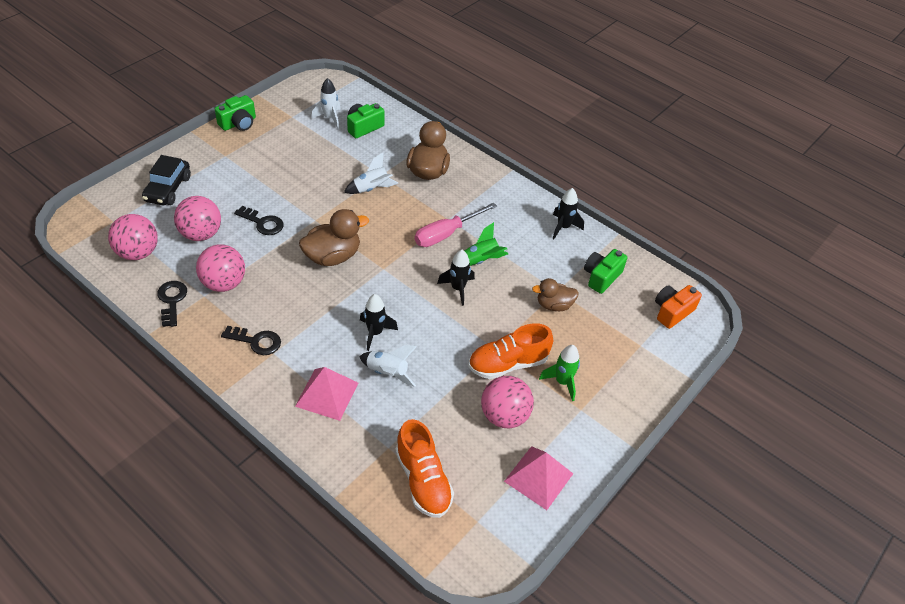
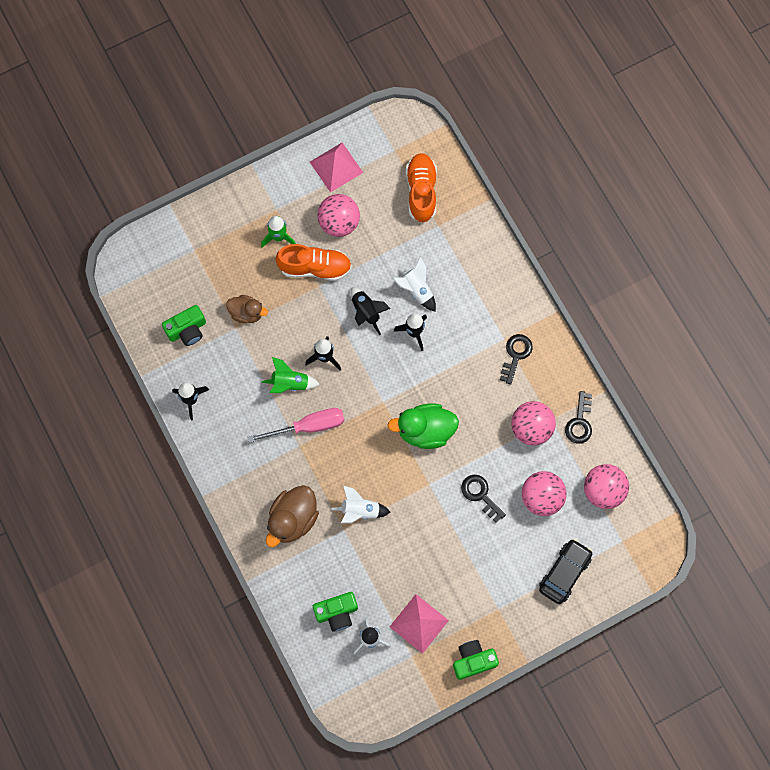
camera: 155 degrees left, 25 degrees up
(256, 341) = (516, 355): black key -> black key turned 75 degrees clockwise
(327, 394) = (471, 286): pink pyramid -> pink pyramid (419, 623)
(332, 256) = (425, 431): brown duck -> green duck
(433, 338) = (366, 312): none -> black rocket
(672, 312) = (146, 273): orange camera -> none

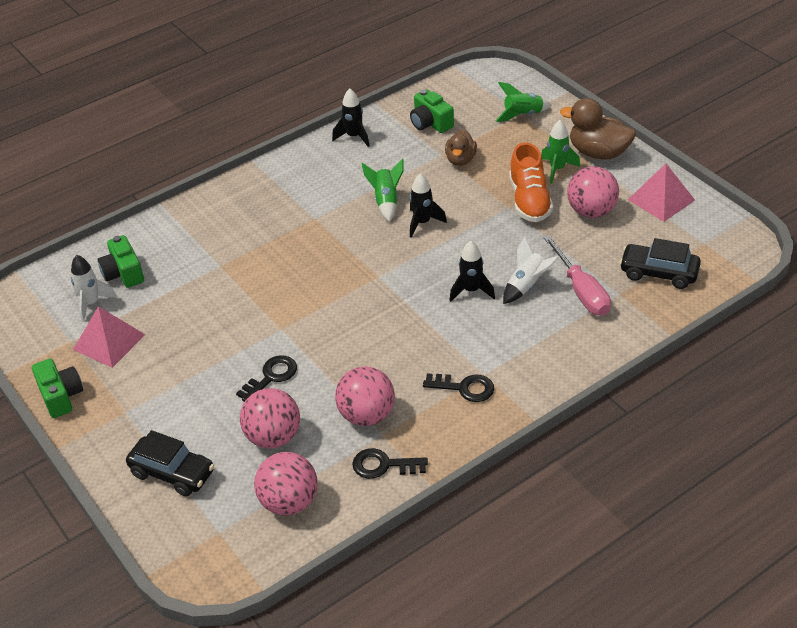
camera: 85 degrees right, 30 degrees down
(195, 249) = (522, 115): none -> green rocket
(292, 519) = (229, 225): brown duck -> brown duck (598, 153)
(308, 426) = (338, 222): pink screwdriver -> pink screwdriver (581, 291)
(360, 510) = (243, 275): white rocket -> none
(366, 312) = (486, 248): black rocket -> none
(421, 192) = (658, 273): orange shoe -> black car
(425, 431) = (348, 316): green duck -> none

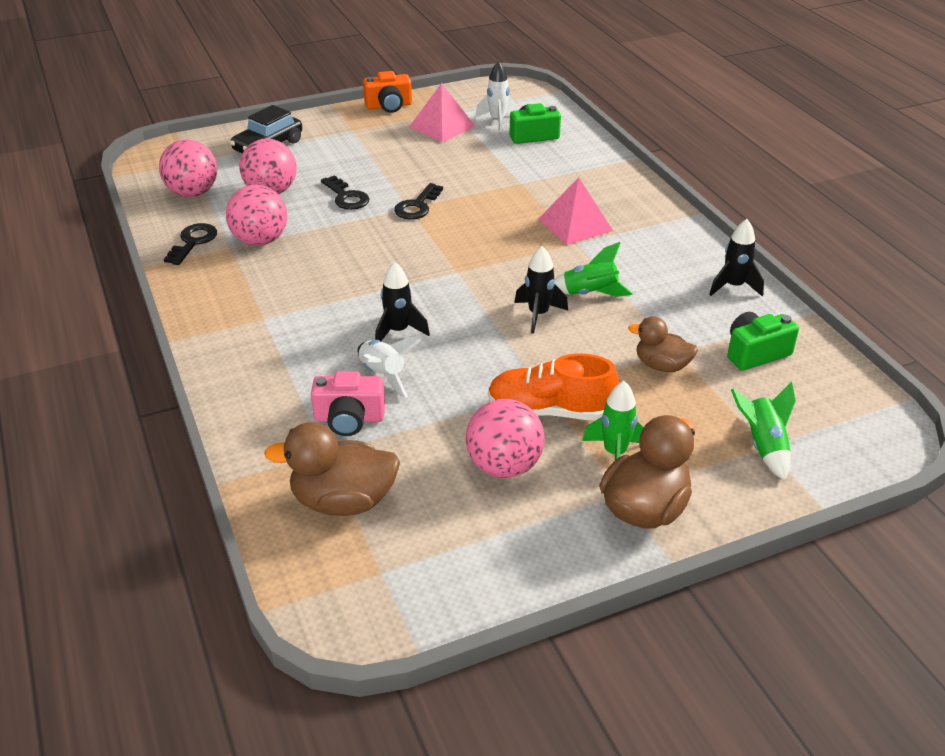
camera: 100 degrees right, 5 degrees down
(61, 396) = (389, 106): green camera -> orange camera
(464, 388) = (253, 302): black key -> black key (417, 206)
(581, 291) = (349, 419): pink screwdriver -> pink camera
(658, 273) = (343, 501): black car -> brown duck
(661, 200) = (503, 551): pink pyramid -> pink pyramid (575, 224)

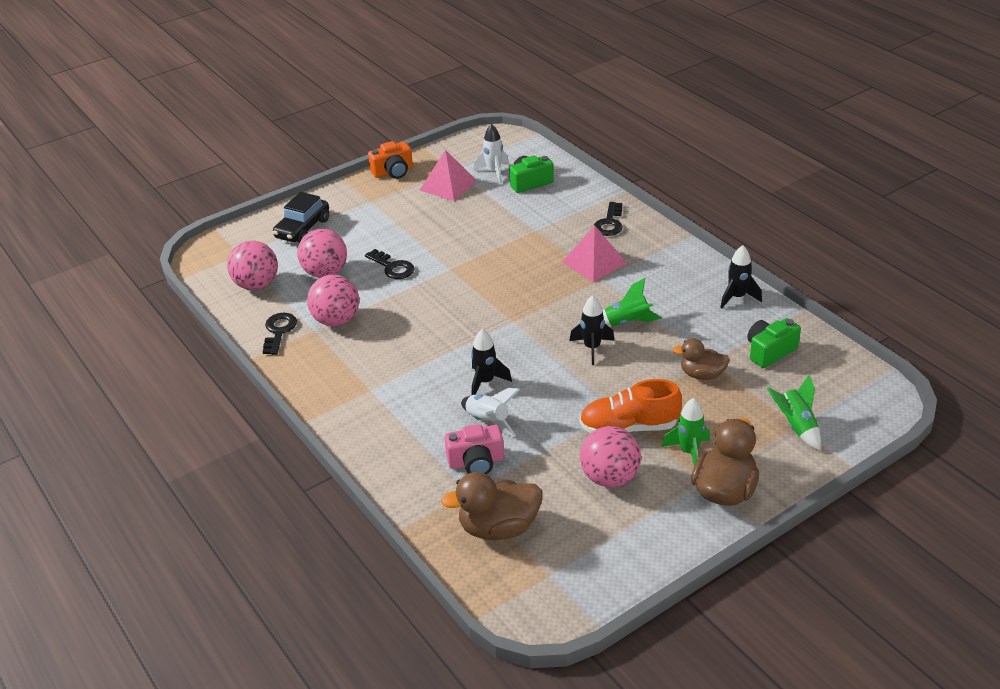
camera: 10 degrees left, 0 degrees up
(417, 206) = (456, 266): black key -> black key (609, 223)

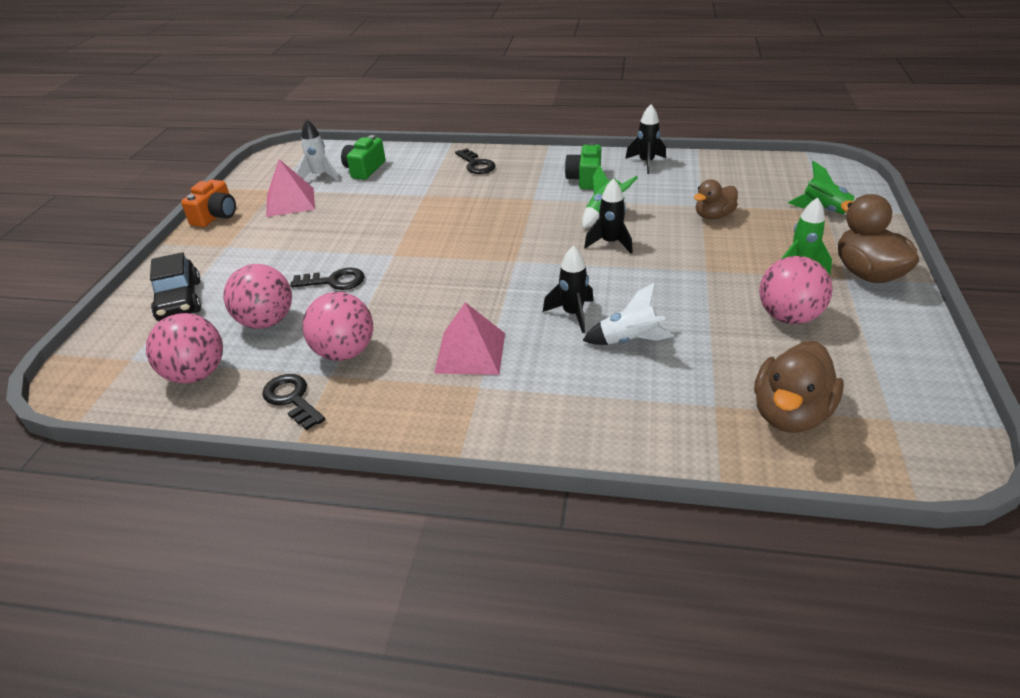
camera: 45 degrees left, 0 degrees up
(476, 462) = (677, 377): pink camera -> none
(594, 262) = (509, 192): pink pyramid -> pink pyramid (470, 352)
(629, 427) = (734, 276): orange shoe -> none
(769, 351) = (725, 180): green camera -> green camera (585, 179)

